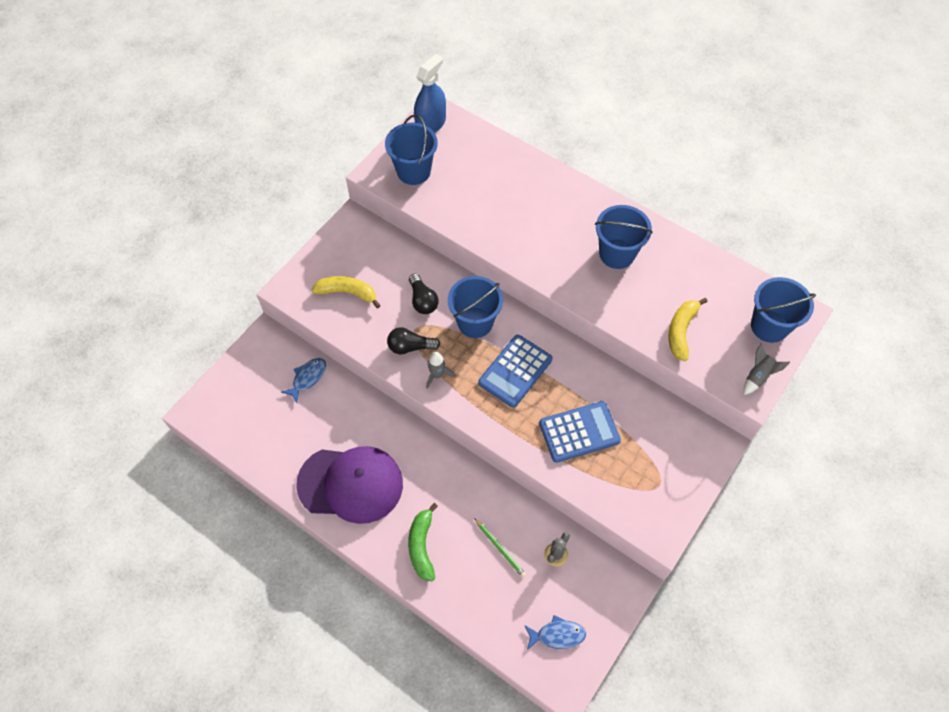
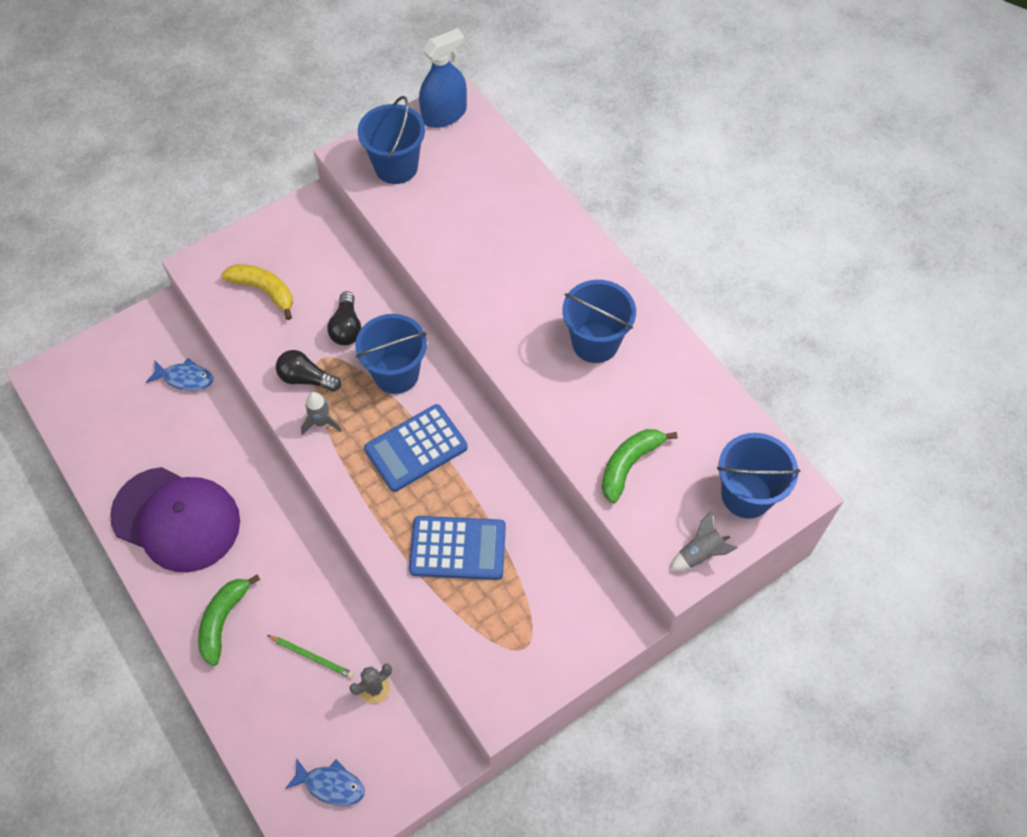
camera: 20 degrees right, 0 degrees up
(307, 378) = (185, 378): blue fish -> blue fish turned 45 degrees clockwise
(500, 548) = (312, 657): green pencil -> green pencil turned 45 degrees counterclockwise
(681, 331) = (629, 464): yellow banana -> green banana

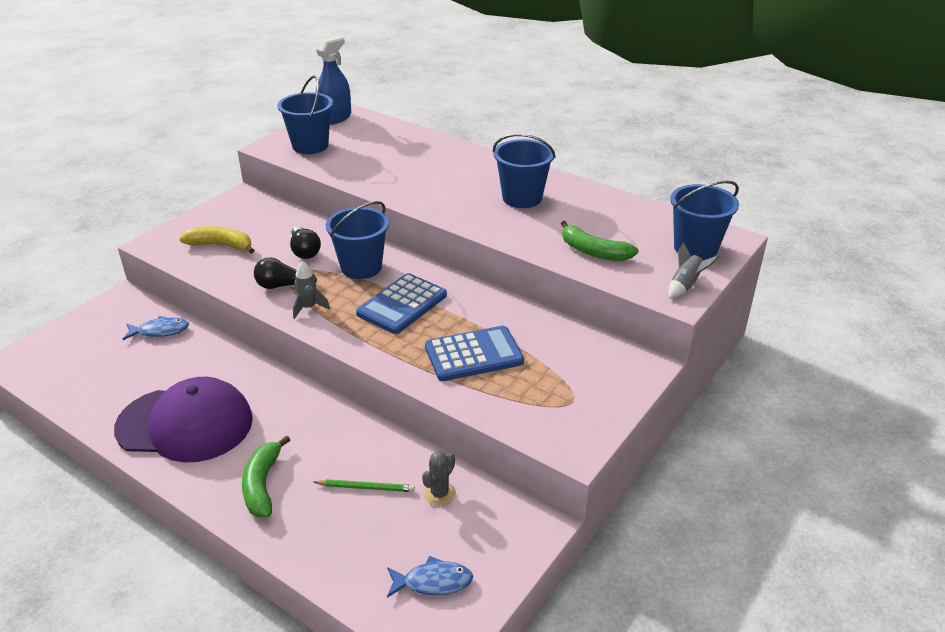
camera: 20 degrees left, 25 degrees down
(629, 464) = (593, 252): green banana -> green banana turned 75 degrees counterclockwise

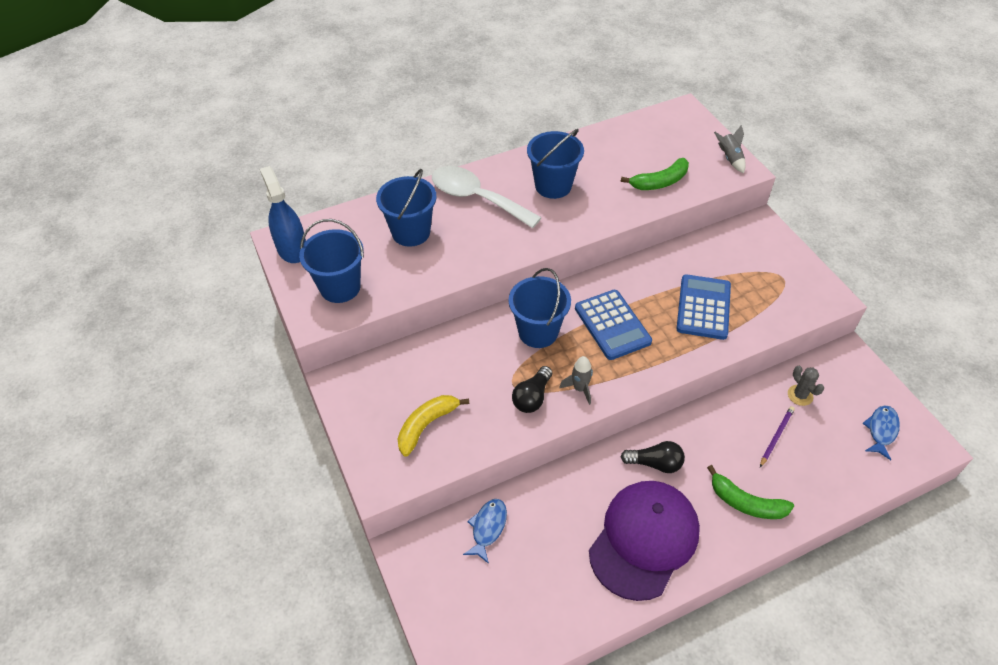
camera: 60 degrees left, 15 degrees up
(304, 251) = (483, 363): black light bulb -> black light bulb (655, 463)
(366, 487) = (776, 436): green pencil -> purple pencil
(466, 168) = (476, 198): none -> white spoon
(695, 248) = (686, 131): blue bucket -> blue bucket (411, 232)

